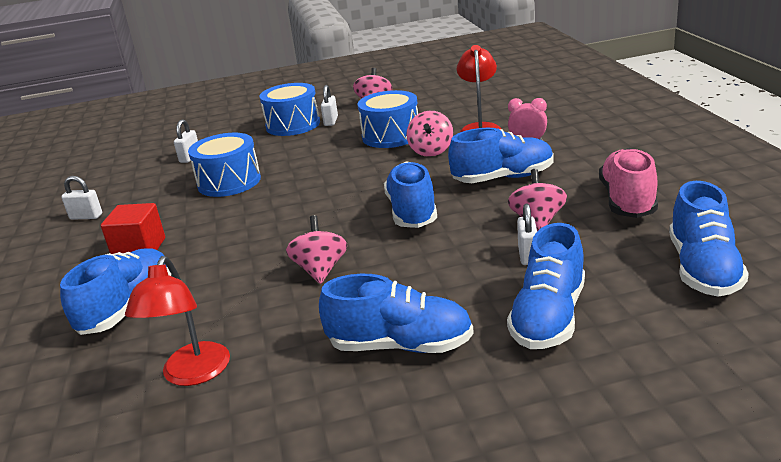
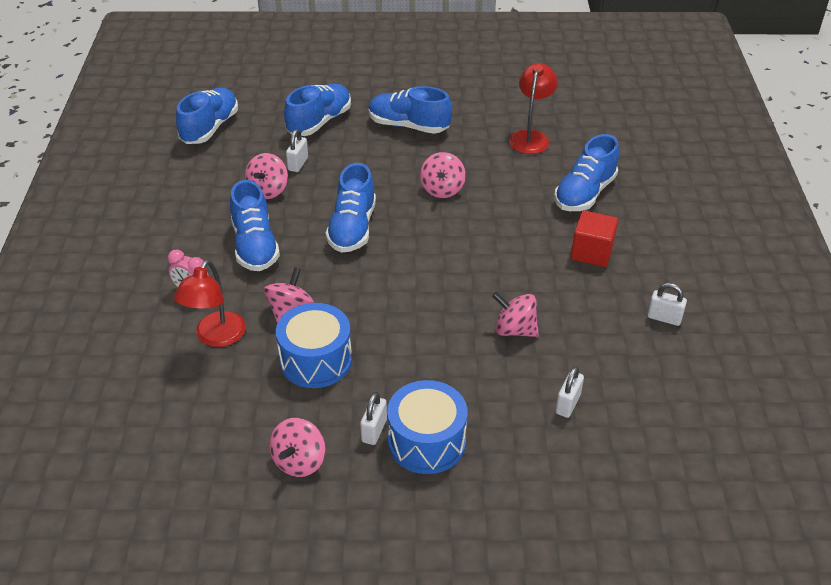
camera: 170 degrees left, 15 degrees up
(229, 182) = (514, 330): blue drum -> pink spinning top
(503, 178) = (255, 246): blue shoe -> blue shoe turned 105 degrees counterclockwise
(627, 201) = (190, 191): pink shoe -> none

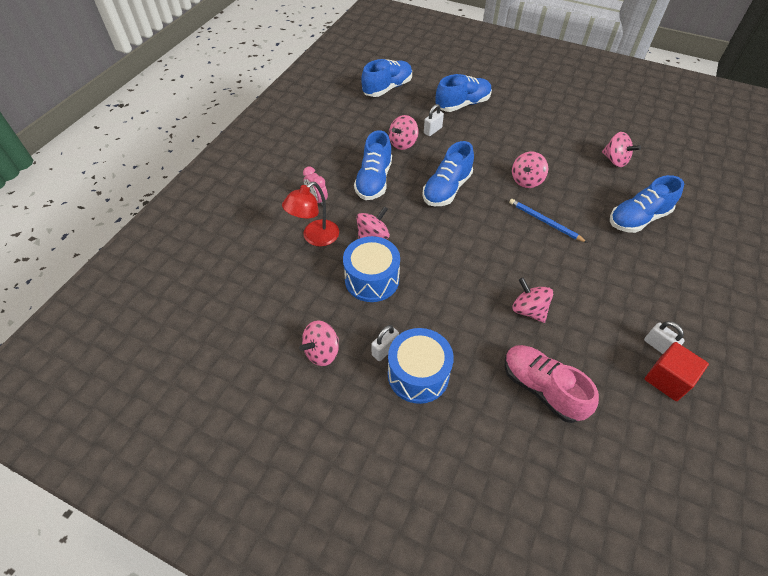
camera: 25 degrees right, 10 degrees up
(408, 126) = (525, 125): blue shoe -> none
(486, 229) = (545, 222): none -> blue pencil
(531, 137) = (615, 160): red lamp -> pink spinning top
(568, 404) = (542, 388): white padlock -> pink shoe
(592, 252) = (621, 268): red cube -> red cube (667, 379)

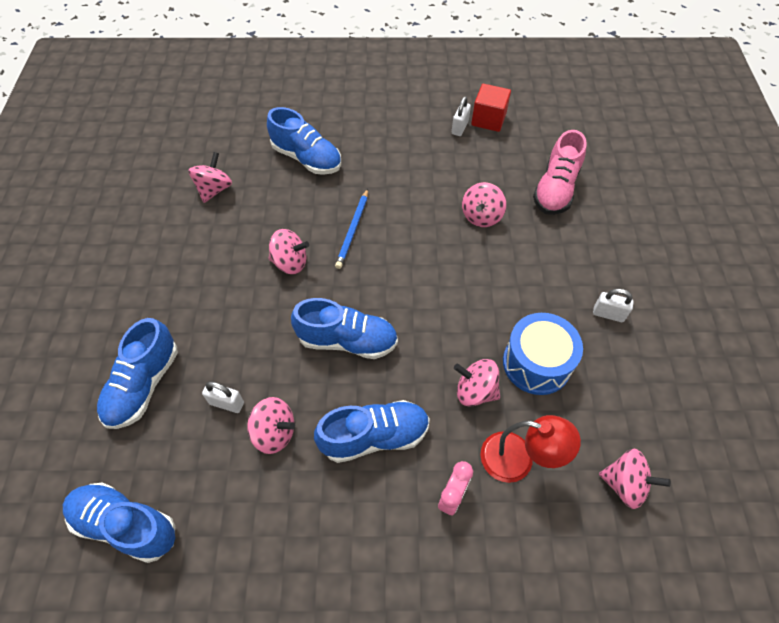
camera: 115 degrees left, 5 degrees up
(322, 352) = (653, 368): pink spinning top -> pink spinning top (624, 484)
(418, 374) = (611, 277): blue drum -> none
(462, 104) = (143, 385): blue shoe -> blue shoe turned 105 degrees counterclockwise

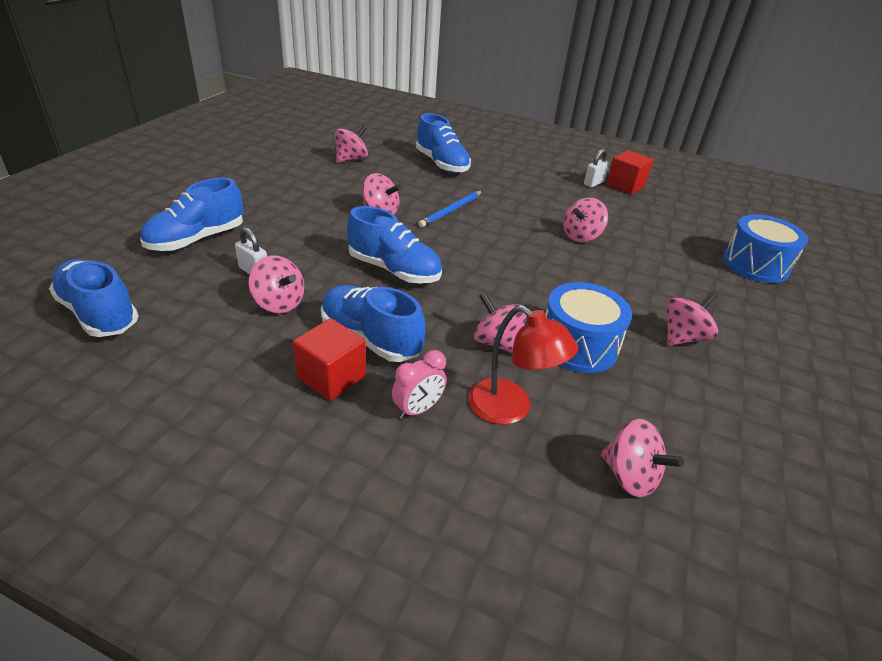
camera: 20 degrees right, 20 degrees down
(369, 496) = (331, 377): none -> red cube
(374, 436) = (370, 338): blue shoe -> blue shoe turned 150 degrees counterclockwise
(555, 189) = (669, 241): pink shoe -> none
(608, 314) = (683, 337): white padlock -> pink spinning top
(632, 191) = (755, 265): none -> blue drum

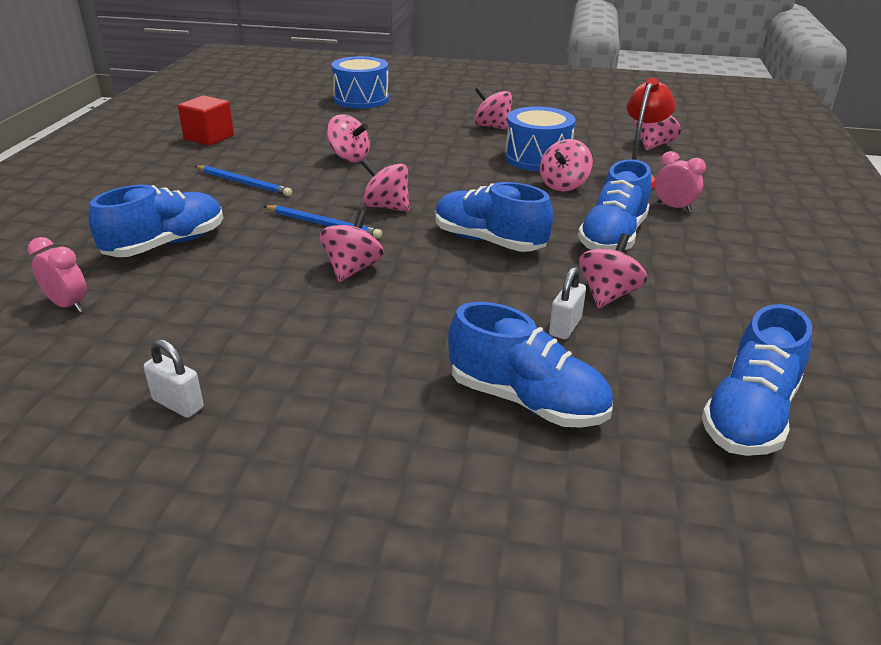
camera: 100 degrees left, 5 degrees down
(331, 377) = (680, 245): red cube -> none
(351, 159) = (161, 325): pink spinning top -> pink spinning top (386, 207)
(385, 142) = (68, 305): none -> pink clock
(394, 270) = (489, 241): blue shoe -> blue shoe turned 75 degrees counterclockwise
(530, 191) = (244, 183): none -> blue pencil
(594, 183) = (207, 152): white padlock -> white padlock (178, 404)

